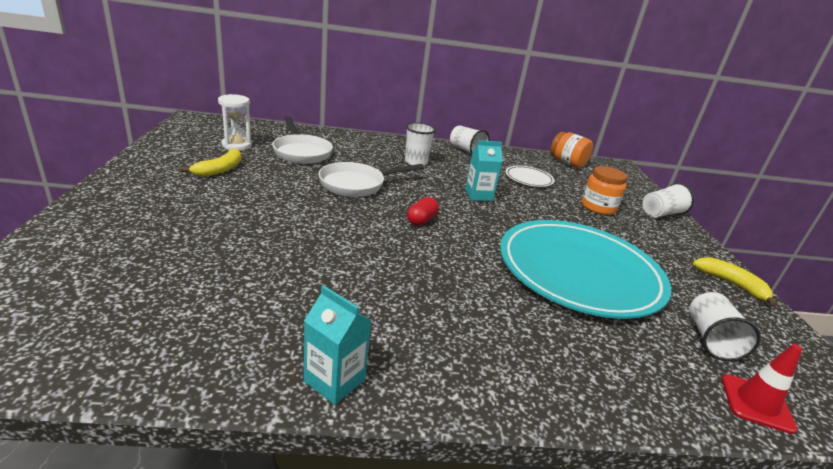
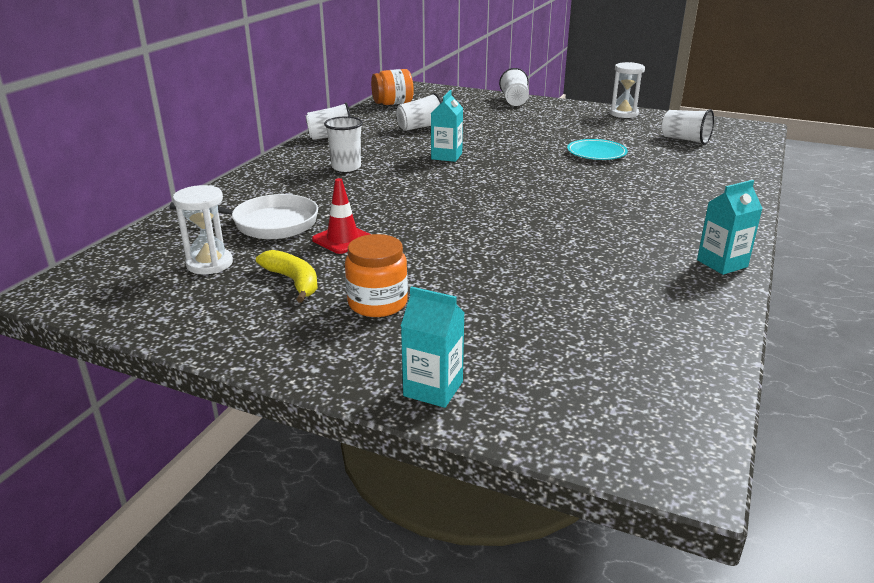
camera: 60 degrees left, 0 degrees up
(70, 231) = (433, 389): none -> turquoise carton
(356, 184) = (389, 206): white pan -> none
(421, 220) = (488, 190): red capsule -> none
(529, 178) = (420, 127): white plate -> white cup
(579, 272) = (596, 153): turquoise plate -> turquoise plate, size x0.42
(598, 207) = (493, 118): orange jar -> orange jar (377, 303)
(731, 284) = (623, 114): yellow banana -> white hourglass
(756, 403) = (744, 148): red traffic cone -> red traffic cone (342, 239)

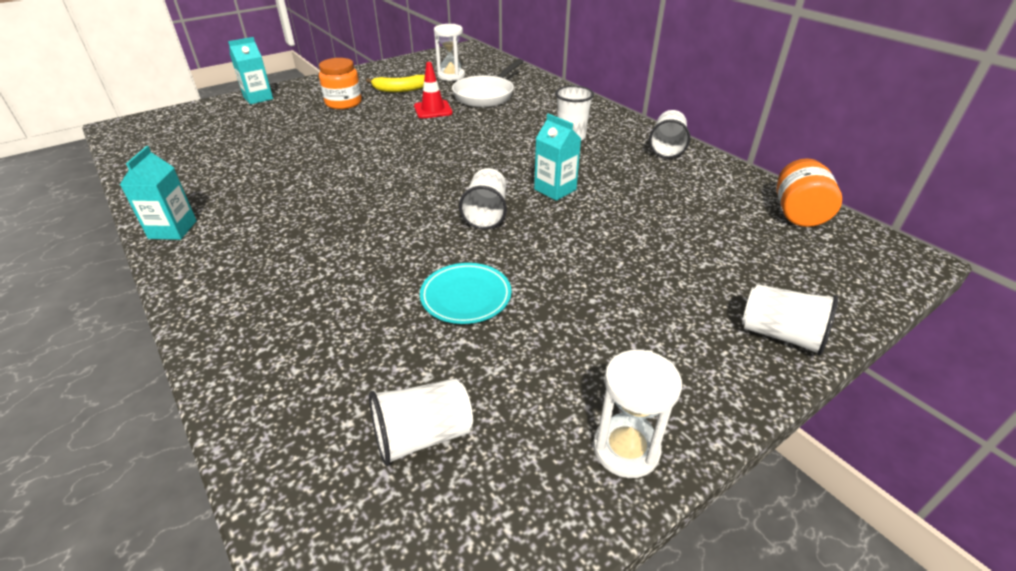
camera: 120 degrees right, 10 degrees up
(420, 127) = (670, 203): white cup -> white cup (486, 213)

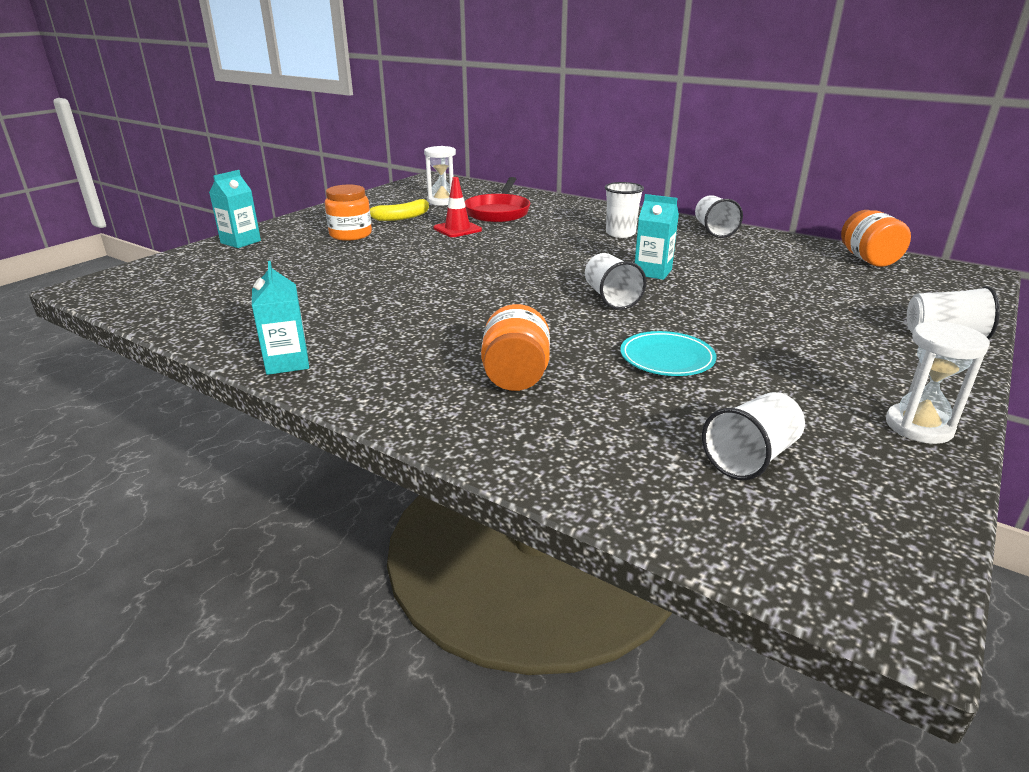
camera: 20 degrees left, 10 degrees down
(320, 285) = (515, 376): none -> orange jar
(486, 95) = (498, 212): white pan -> red pan

